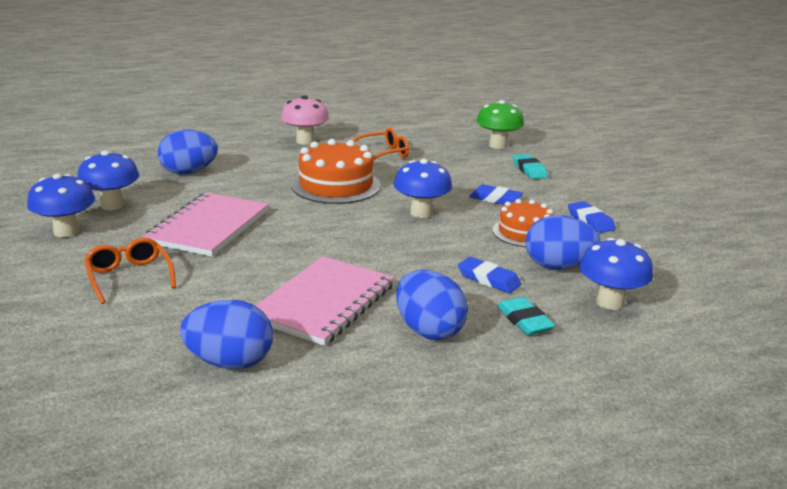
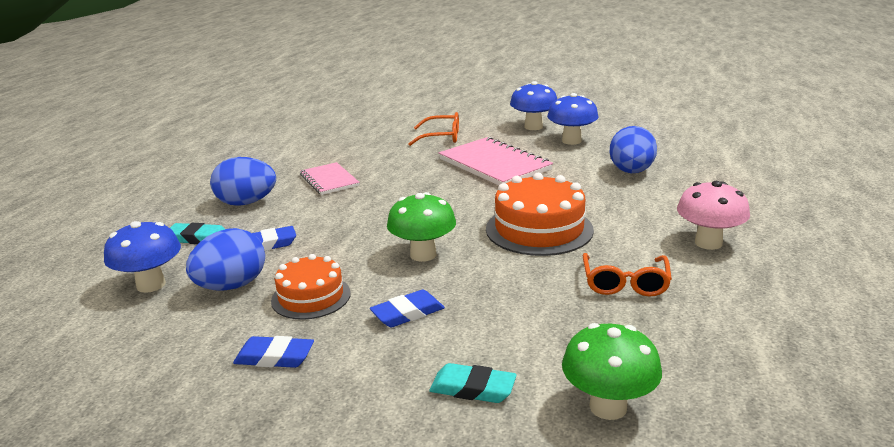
camera: 125 degrees right, 0 degrees up
(230, 362) = (308, 149): blue egg -> none
(324, 303) = (329, 180): pink notebook -> pink notebook, size x0.60
(421, 213) = (423, 255): blue mushroom -> green mushroom

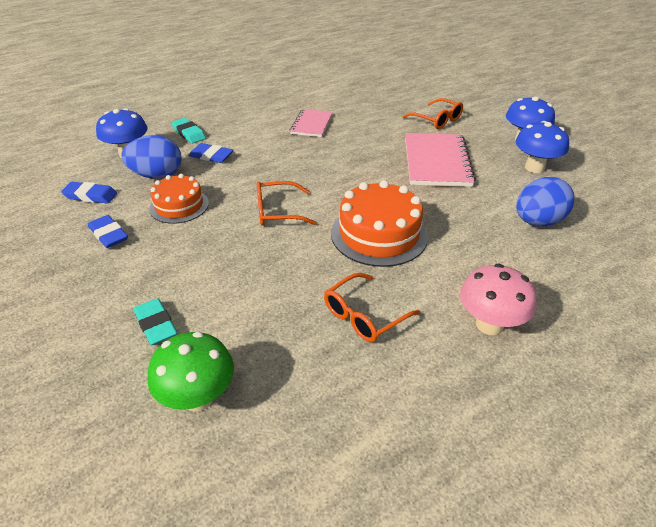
camera: 40 degrees right, 15 degrees up
(246, 203) = (245, 120): blue egg -> none
(407, 313) = (205, 249): blue eraser -> blue eraser (91, 196)
(423, 255) = (277, 211): green mushroom -> orange glasses

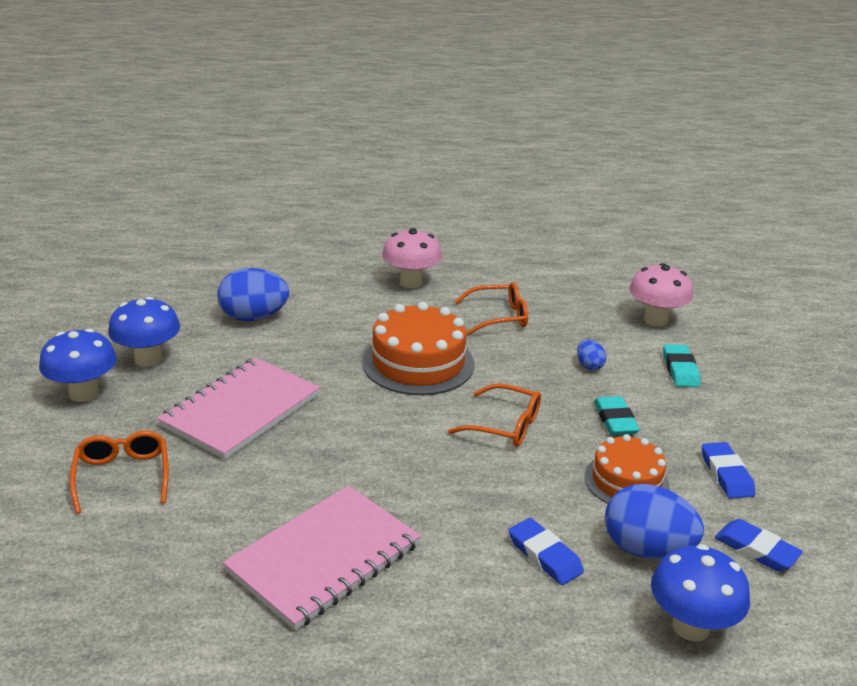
camera: 150 degrees left, 10 degrees down
(189, 133) = (561, 637): turquoise eraser -> turquoise eraser (615, 420)
(198, 397) = (655, 320): green mushroom -> pink mushroom
(244, 291) = (589, 366): none -> blue egg
(311, 124) = (324, 558): pink notebook -> pink notebook, size x1.66

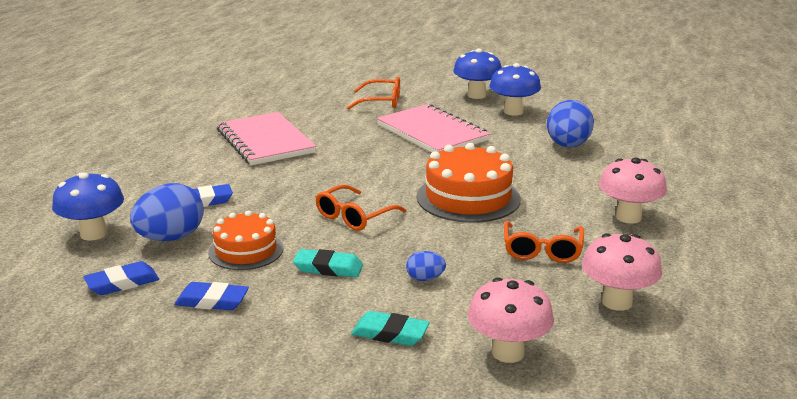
camera: 110 degrees right, 5 degrees down
(554, 284) = (617, 302): none -> pink mushroom

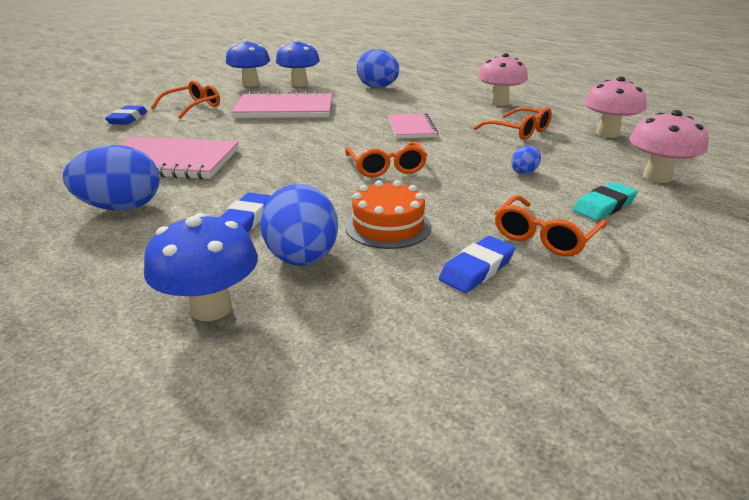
camera: 55 degrees left, 5 degrees up
(122, 283) = (374, 316): blue eraser -> blue eraser (128, 119)
(182, 160) = (122, 207): none -> blue egg
(293, 316) = (544, 236): none -> orange glasses
(328, 268) = (467, 200): turquoise eraser -> none
(468, 198) = (411, 128): orange cake -> pink notebook

